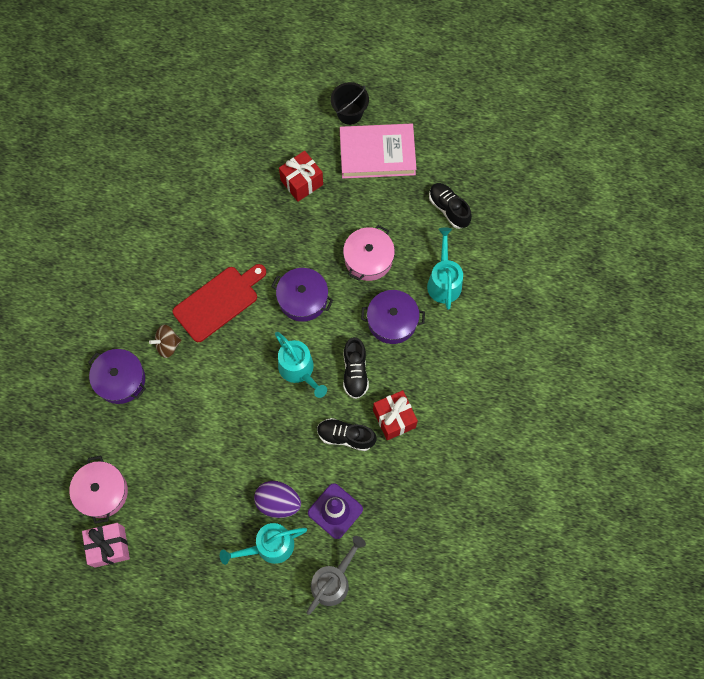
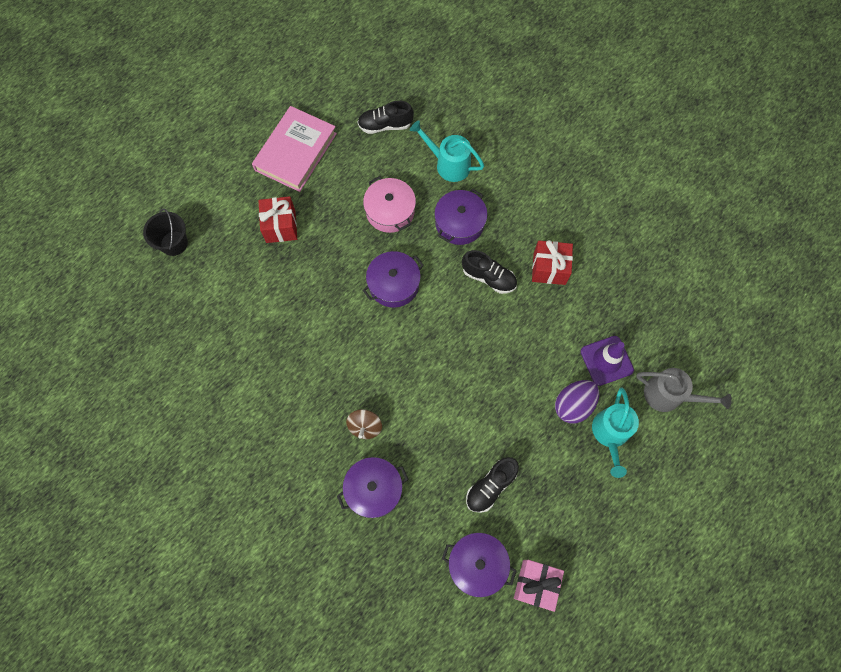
camera: 60 degrees left, 0 degrees up
(102, 492) = (477, 564): pink pot -> purple pot
(218, 302) = (351, 358): red cutting board -> none
(299, 370) = (459, 323): turquoise watering can -> none
(333, 581) = (669, 395): grey watering can -> grey watering can turned 135 degrees clockwise
(345, 436) = (543, 316): black shoe -> black shoe (490, 486)
(349, 113) = (241, 153): black bucket -> black bucket (174, 243)

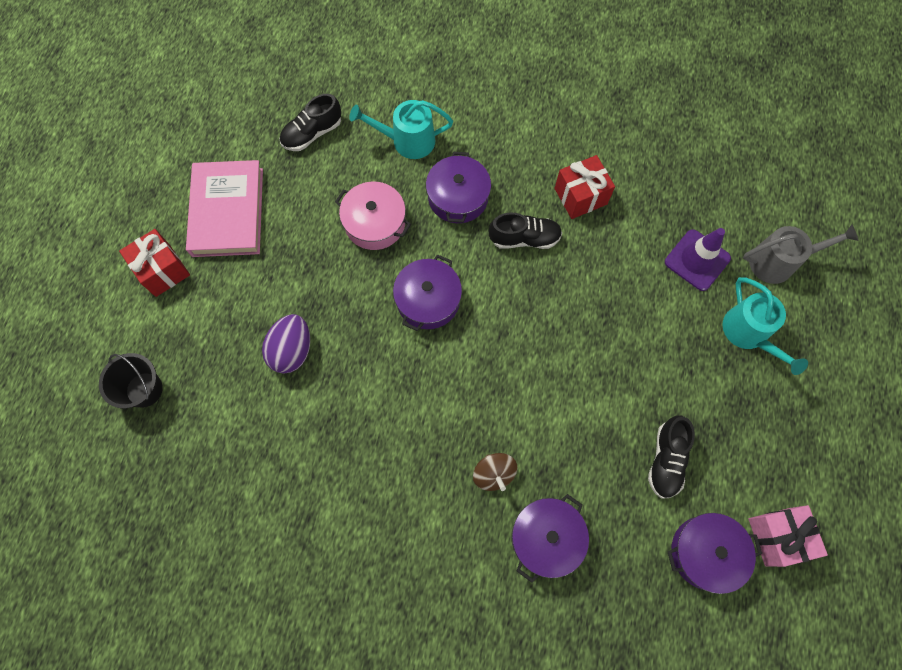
camera: 30 degrees left, 0 degrees up
(280, 226) = (261, 303): red gift -> red gift (163, 270)
(573, 405) = (694, 324): purple egg -> purple egg (292, 350)

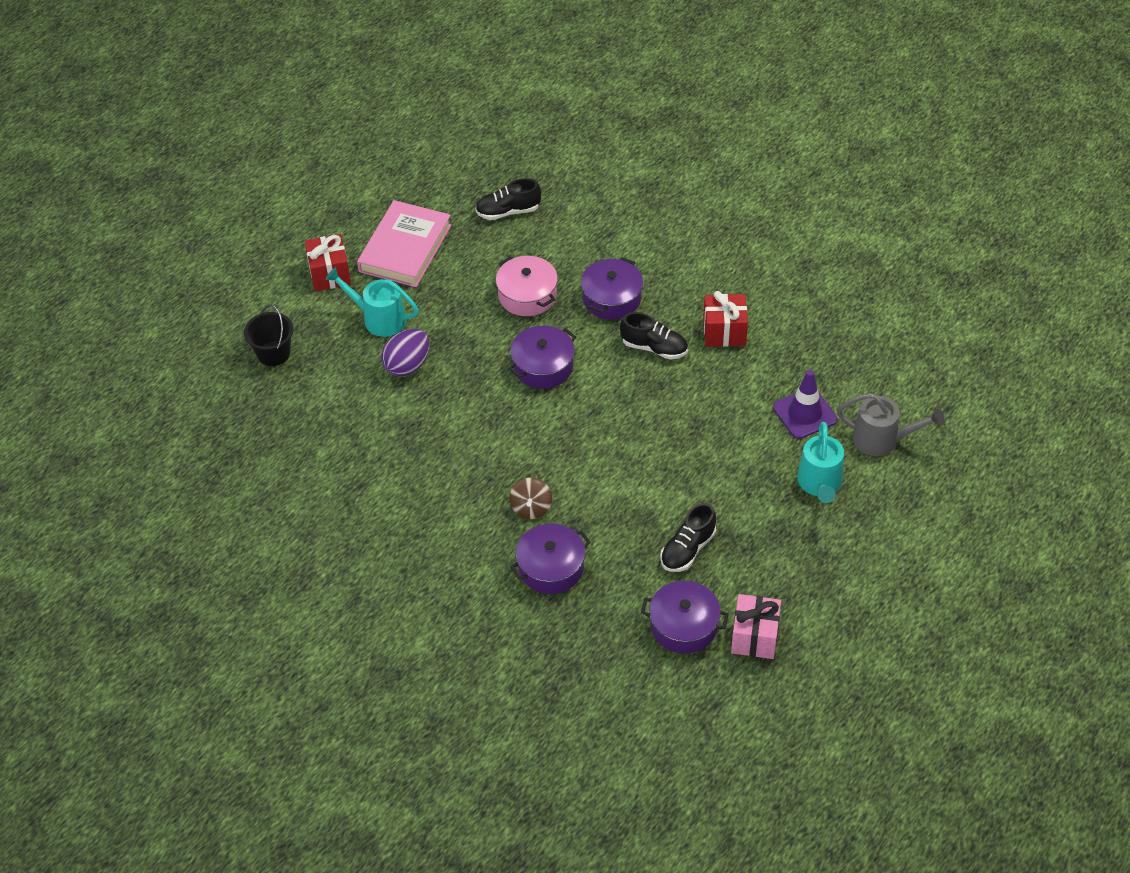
camera: 25 degrees right, 20 degrees down
(407, 141) = (589, 242): turquoise watering can -> turquoise watering can (379, 318)

